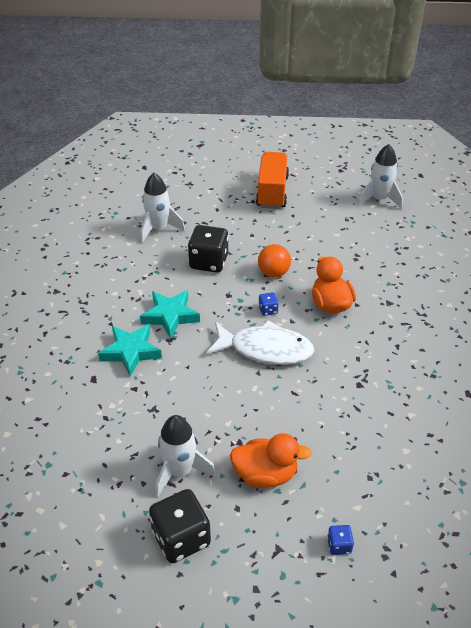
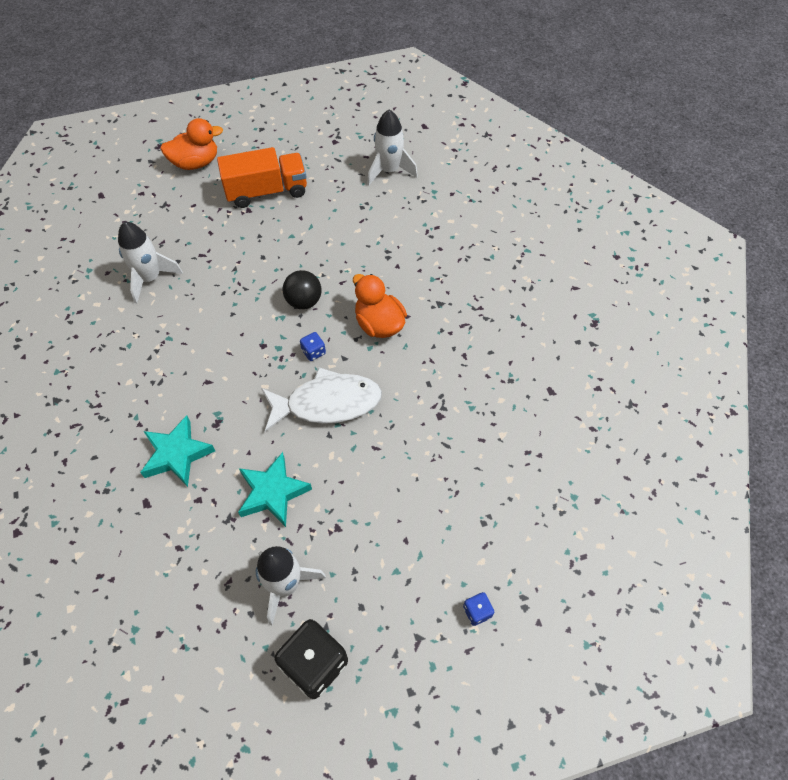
camera: 20 degrees left, 15 degrees up
(170, 316) = (206, 393): turquoise star -> turquoise star (273, 492)
(209, 262) = (225, 308): black dice -> none
(265, 474) = (377, 557): orange duck -> orange duck (196, 163)
(272, 192) = (266, 191): orange truck -> orange truck turned 90 degrees clockwise
(273, 273) = (304, 301): orange ball -> black ball

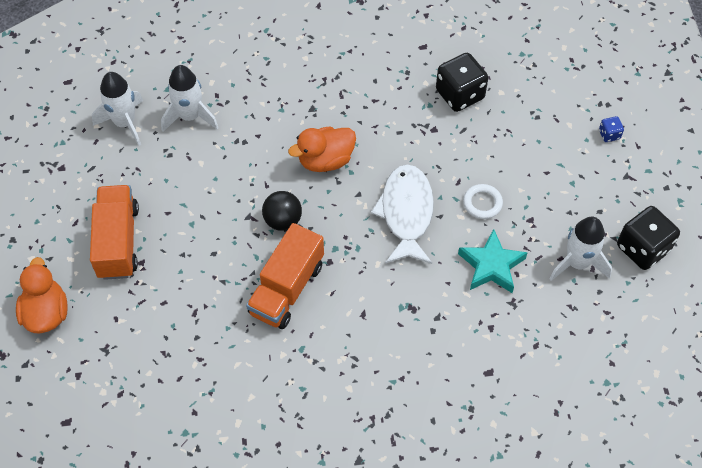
camera: 80 degrees left, 0 degrees up
(150, 278) = (215, 366): white rocket -> white rocket (190, 116)
(177, 454) = (441, 344): turquoise star -> none
(230, 316) = (287, 289): none -> orange truck
(313, 352) = (346, 218): blue dice -> none
(351, 475) = (482, 203): none -> white ring
(494, 435) = (460, 94): none -> black dice

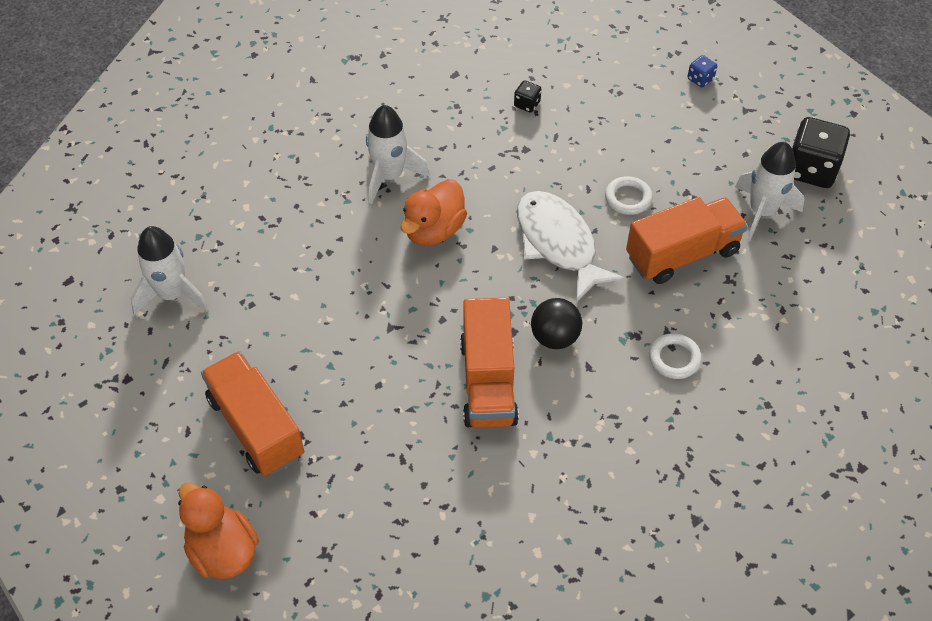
camera: 30 degrees left, 5 degrees down
(190, 116) = (247, 253): white rocket -> white rocket (390, 176)
(283, 220) = (432, 313): black ball -> black ball (555, 337)
(428, 340) = (674, 358): none -> white ring
(460, 94) = (527, 104): black dice -> black dice, size x0.46
(491, 266) = (682, 254): turquoise star -> orange truck

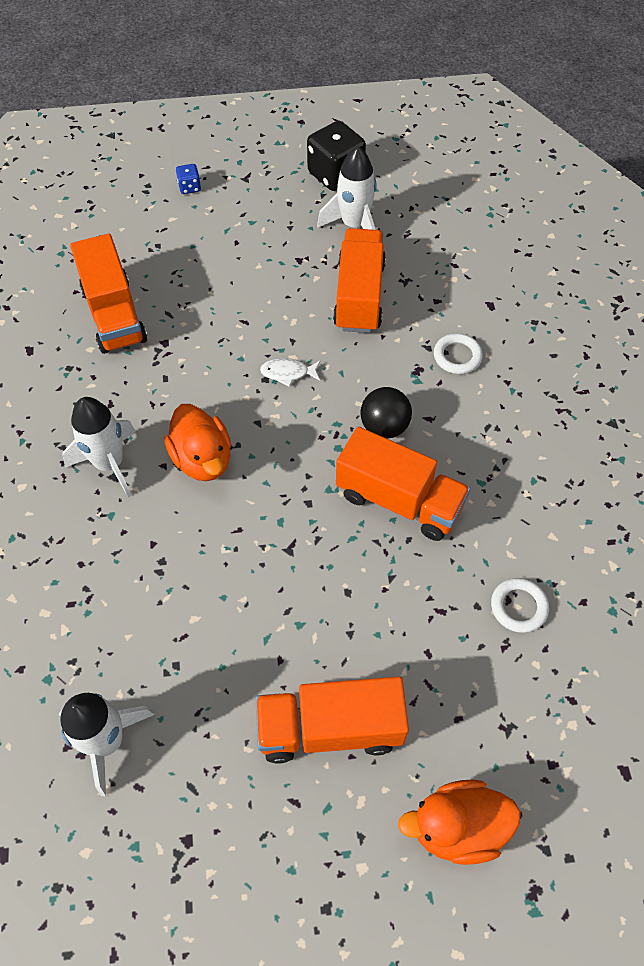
camera: 60 degrees left, 5 degrees up
(527, 104) = (114, 315): black dice -> orange truck
(558, 244) = (288, 373): white fish -> white fish, size x0.43
(628, 198) = (276, 300): white ring -> white ring (518, 607)

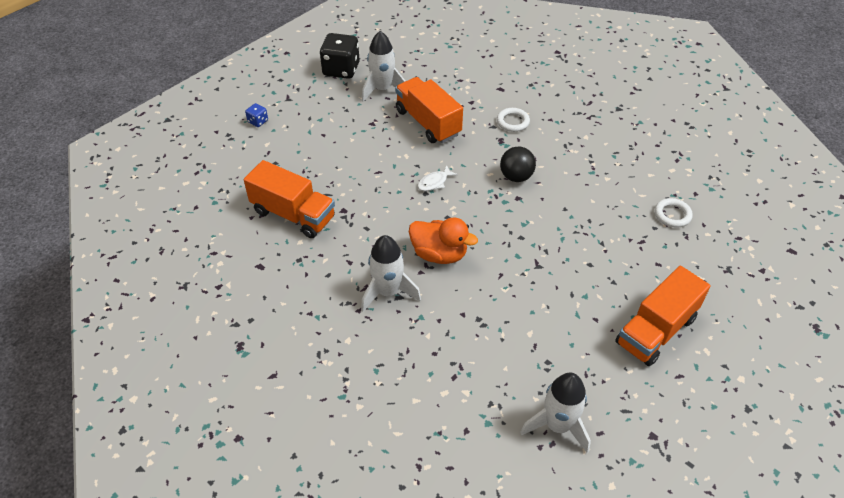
camera: 40 degrees left, 10 degrees down
(399, 500) = (564, 206): orange truck -> none
(457, 827) = (757, 327): orange duck -> none

